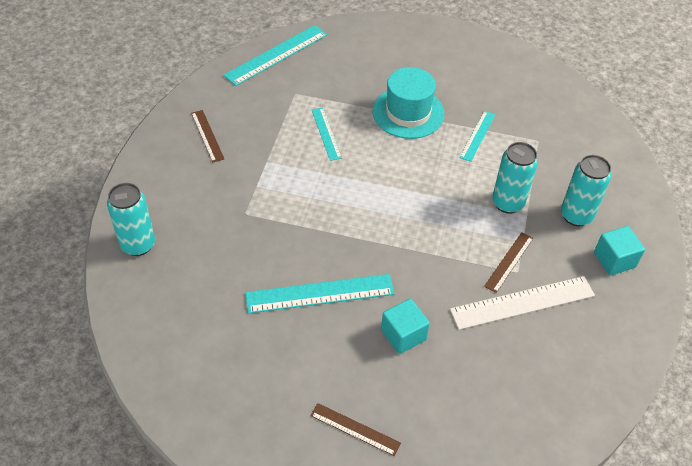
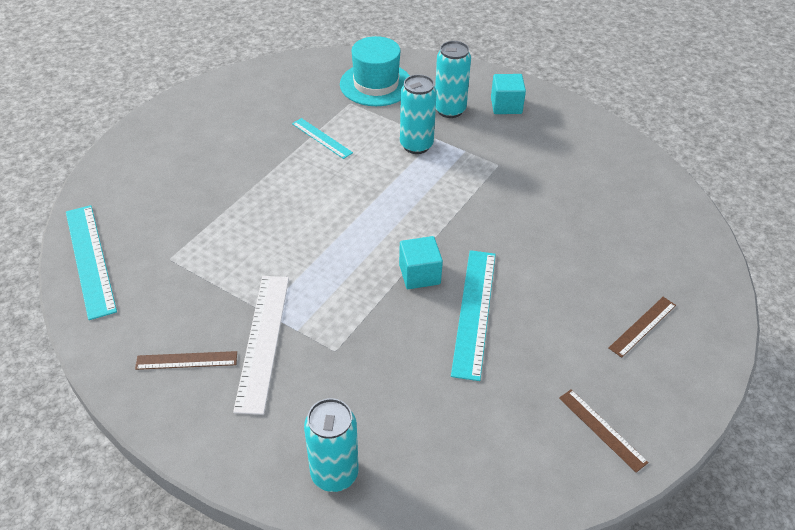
camera: 70 degrees left, 5 degrees down
(326, 133) = (251, 248): turquoise ruler -> none
(403, 335) = (544, 261): turquoise cube -> turquoise cube (419, 274)
(408, 113) = (260, 176): turquoise hat -> turquoise hat (376, 84)
(509, 262) = (485, 166): brown ruler -> brown ruler (602, 429)
(522, 302) = (532, 172): white ruler -> white ruler (263, 341)

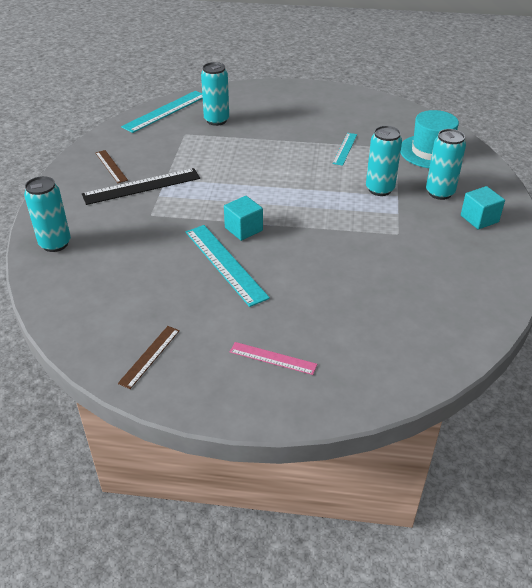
camera: 65 degrees right, 5 degrees down
(164, 218) = (216, 120): none -> turquoise can
(263, 341) = (142, 186): white ruler -> black ruler
(474, 312) = (225, 263): turquoise ruler -> turquoise ruler turned 75 degrees clockwise
(642, 326) = (273, 358): brown ruler -> pink ruler

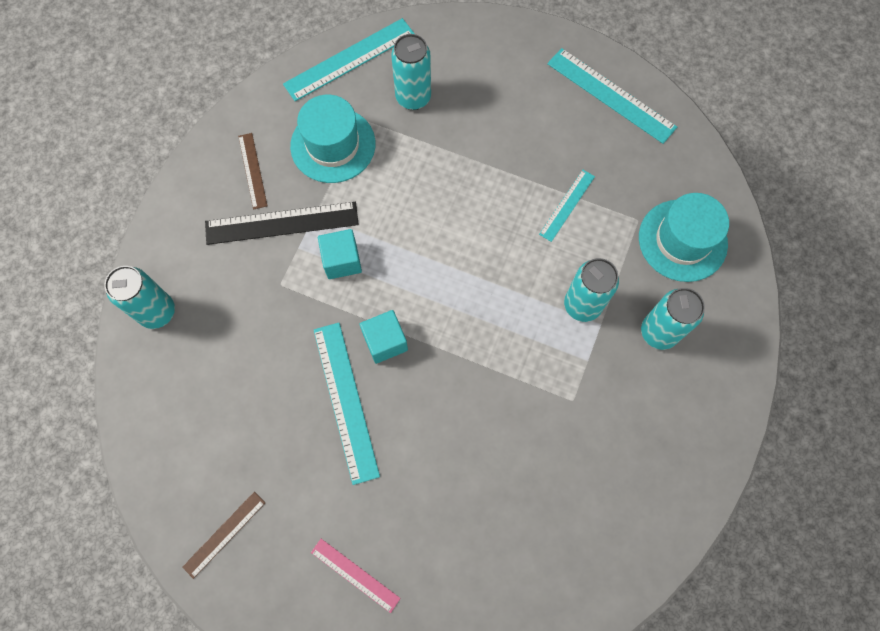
camera: 15 degrees right, 30 degrees up
(167, 147) = (333, 145): none -> turquoise hat
(349, 102) = (611, 95): none -> turquoise ruler
(479, 219) = (688, 398): turquoise cube -> turquoise cube (342, 261)

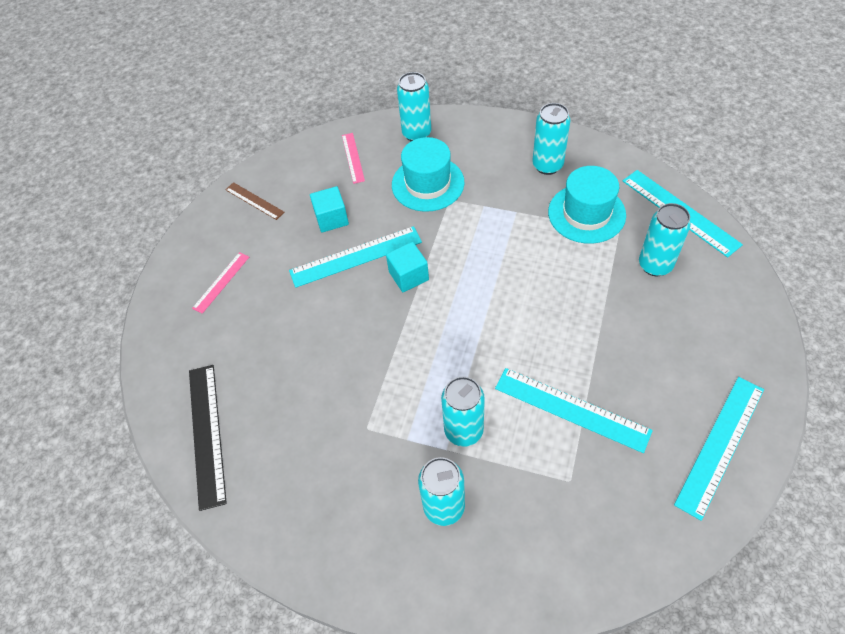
camera: 90 degrees right, 15 degrees down
(178, 397) = (353, 157): none -> pink ruler
(252, 170) = (547, 165): brown ruler -> turquoise can
(282, 223) = (503, 192): black ruler -> black ruler (207, 434)
(342, 261) = (477, 236): turquoise cube -> turquoise cube (331, 219)
(567, 205) = (571, 409): turquoise ruler -> turquoise ruler, size x1.75
(682, 240) = (555, 530): turquoise hat -> turquoise hat (427, 184)

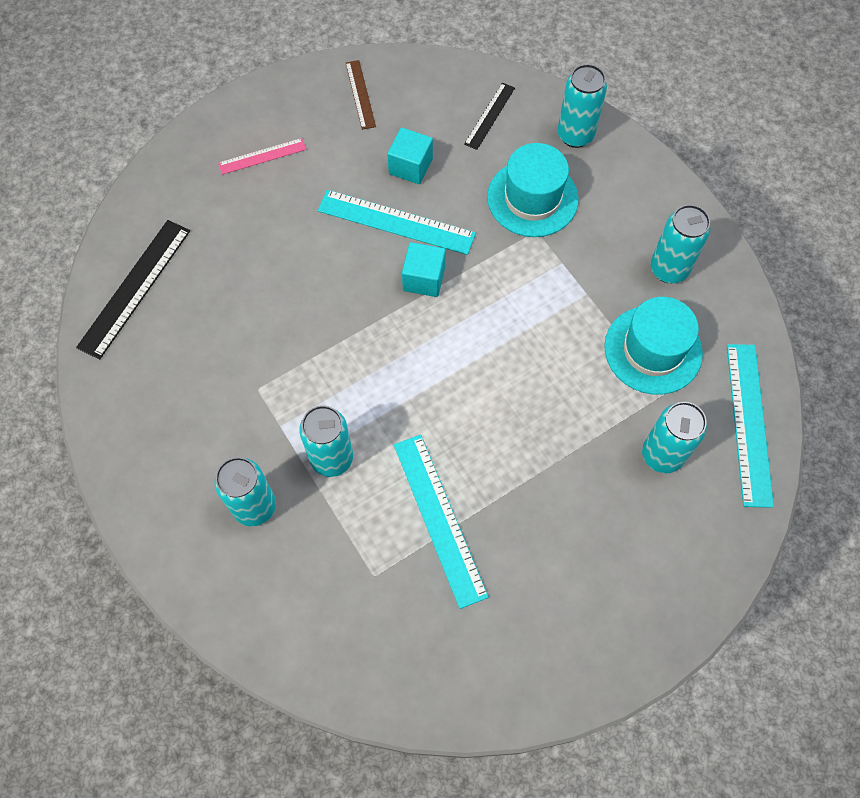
camera: 35 degrees right, 10 degrees up
(353, 157) = (489, 116): pink ruler -> black ruler
(720, 445) = (534, 662): turquoise ruler -> none

